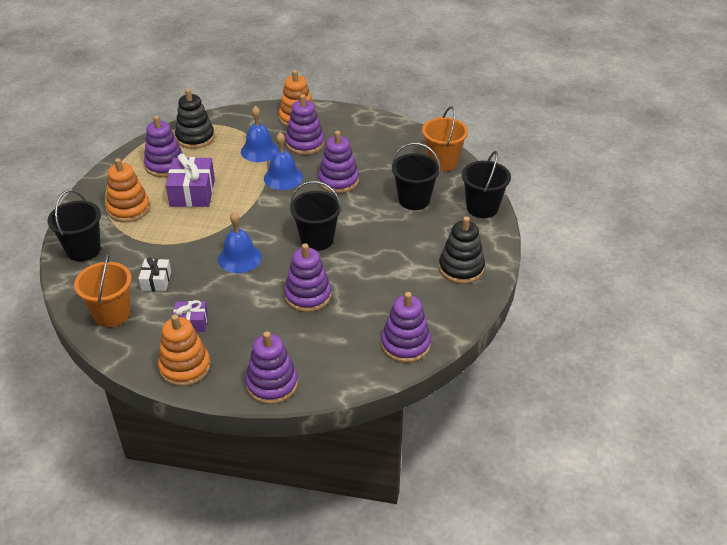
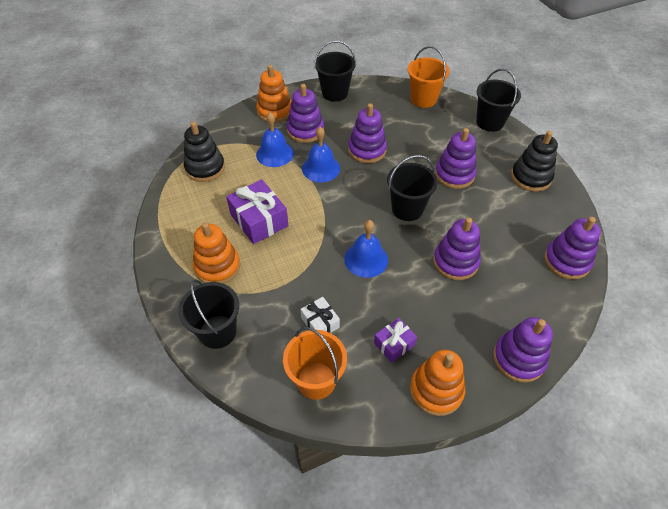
camera: 35 degrees left, 10 degrees up
(165, 165) = (205, 207): purple stacking toy -> purple stacking toy (454, 174)
(414, 200) = (438, 139): black bucket -> black bucket (335, 93)

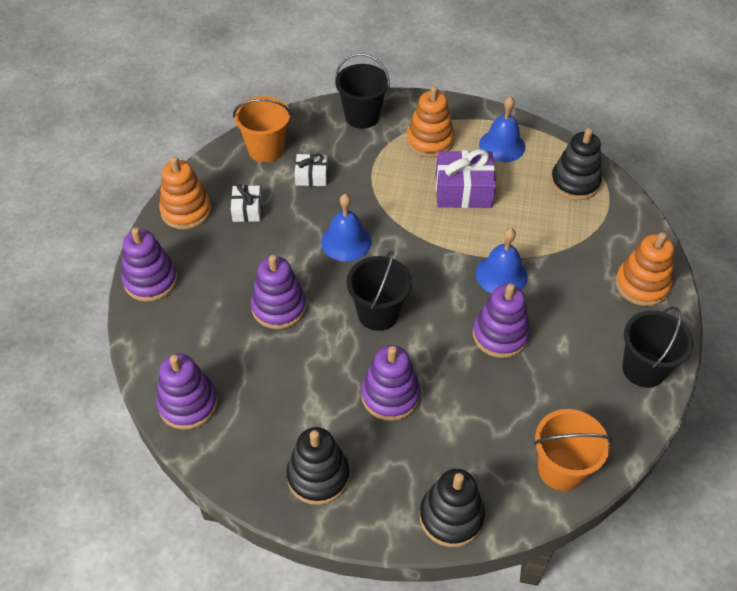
camera: 125 degrees right, 0 degrees up
(274, 154) = (557, 247): blue bell -> blue bell (502, 145)
(305, 130) = (581, 295): purple stacking toy -> none
(394, 344) = (247, 210): purple gift -> white gift
(490, 122) = (451, 517): black bucket -> black stacking toy

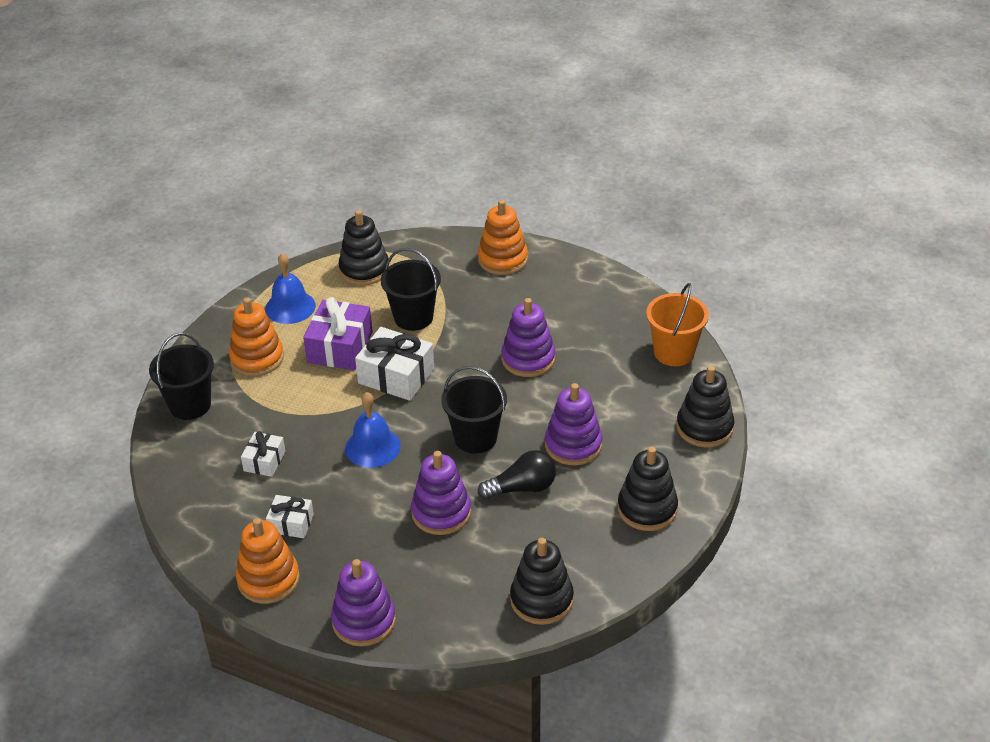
camera: 75 degrees left, 10 degrees down
(188, 404) = (541, 599): purple stacking toy -> black stacking toy
(266, 150) = (202, 495): orange bucket -> none
(322, 363) = (522, 488): none -> black light bulb
(440, 238) = (396, 376): none -> white gift
(501, 275) = (459, 343): blue bell -> none
(643, 369) = (590, 281): black bucket -> black bucket (413, 317)

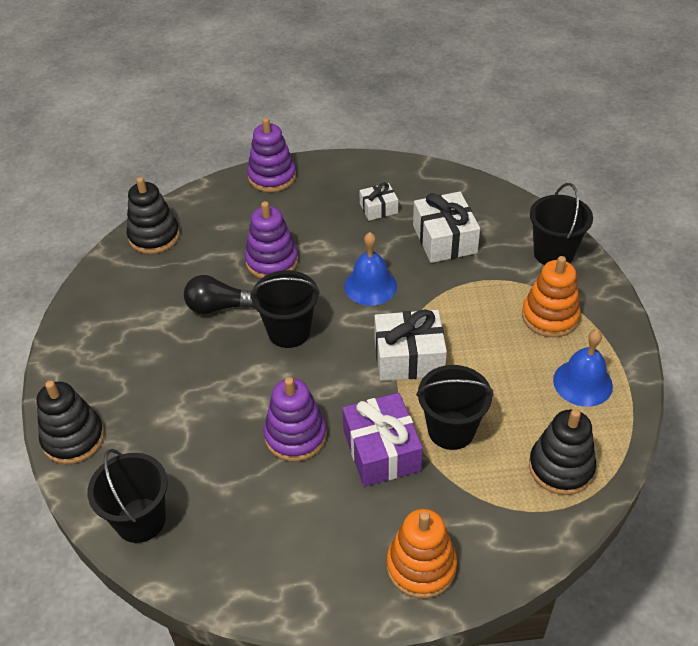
camera: 150 degrees right, 5 degrees up
(264, 461) = (444, 239): white gift -> white gift, size x1.76
(268, 579) = (358, 172): orange stacking toy -> none
(340, 347) = (489, 362): purple gift -> purple gift (381, 450)
(522, 488) = (219, 307): black light bulb -> black light bulb turned 45 degrees clockwise
(573, 445) = (195, 363): purple stacking toy -> none
(647, 509) = (100, 335): black stacking toy -> none
(674, 352) = (140, 520): orange bucket -> black bucket

